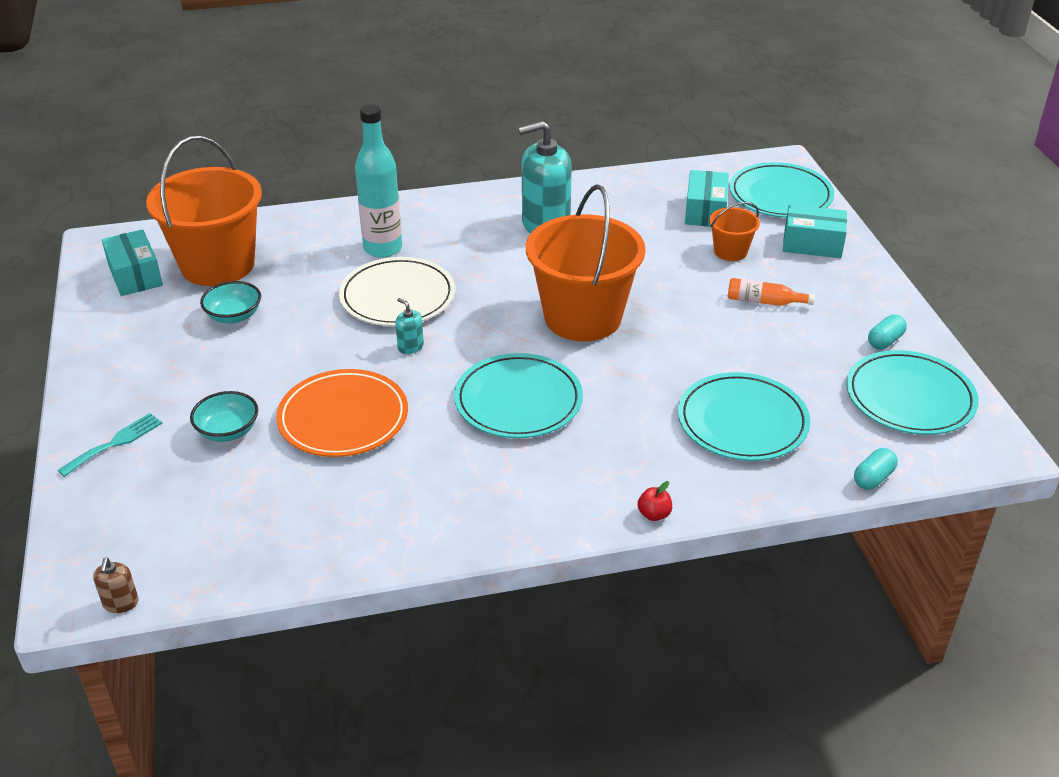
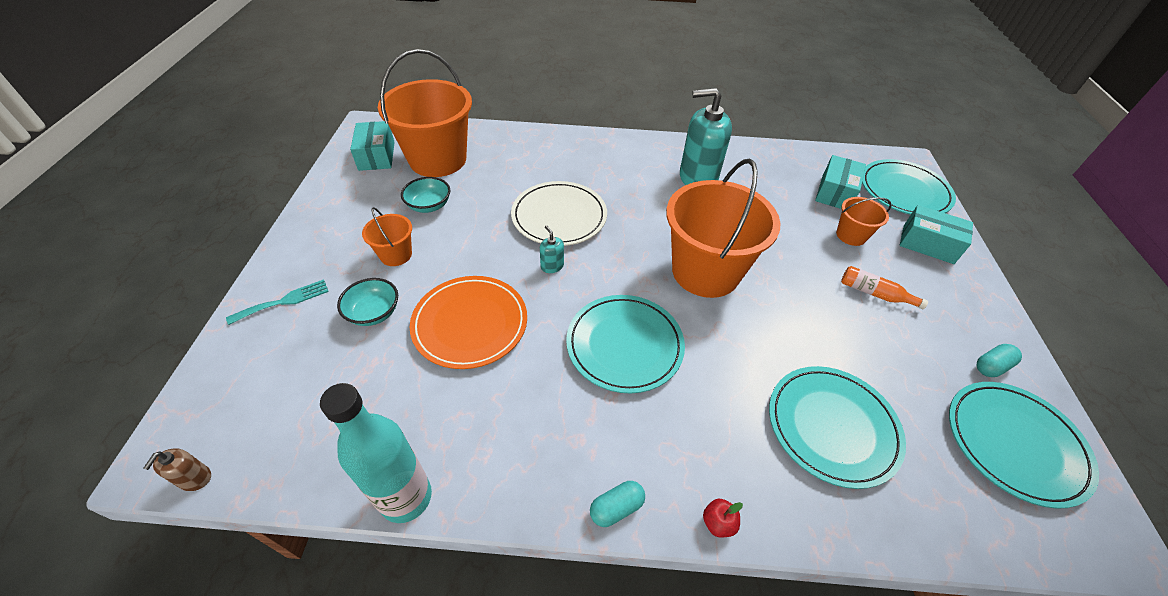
camera: 15 degrees right, 10 degrees up
(222, 373) = (396, 255): none -> orange bucket
(383, 248) = (564, 171): turquoise bottle -> turquoise bottle (406, 497)
(873, 478) = (966, 544): turquoise capsule -> turquoise capsule (616, 508)

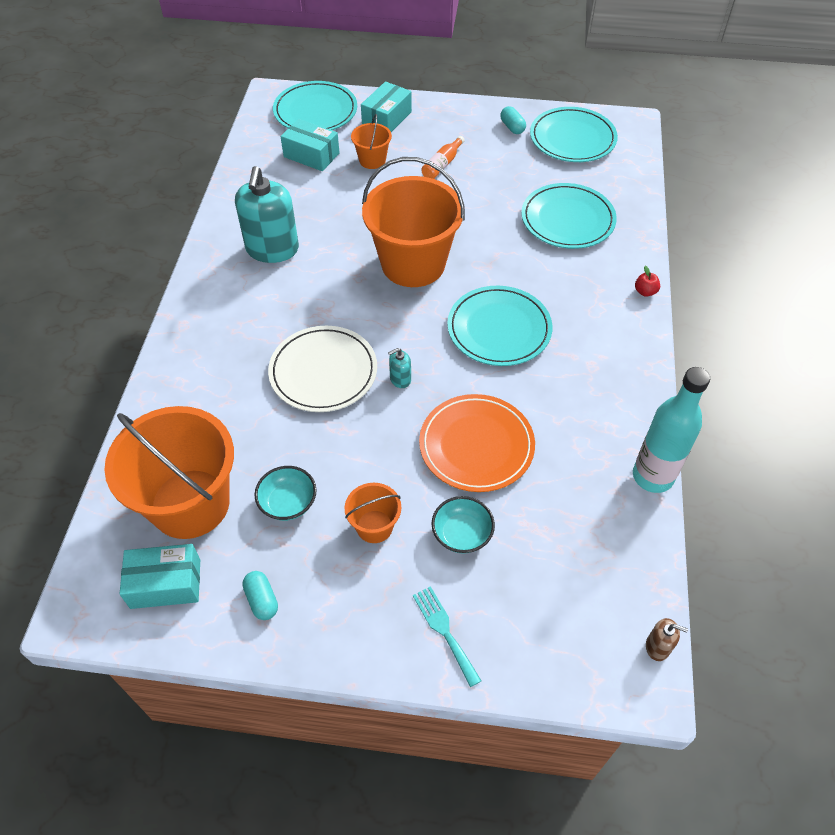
camera: 85 degrees left, 5 degrees up
(616, 508) = (642, 345): turquoise capsule -> turquoise capsule (262, 600)

